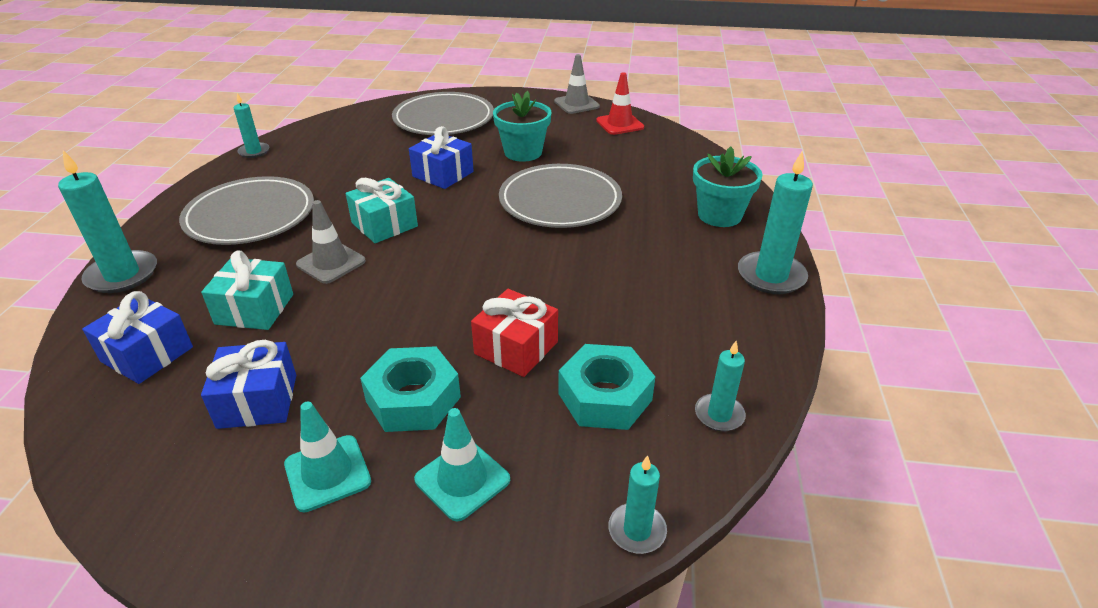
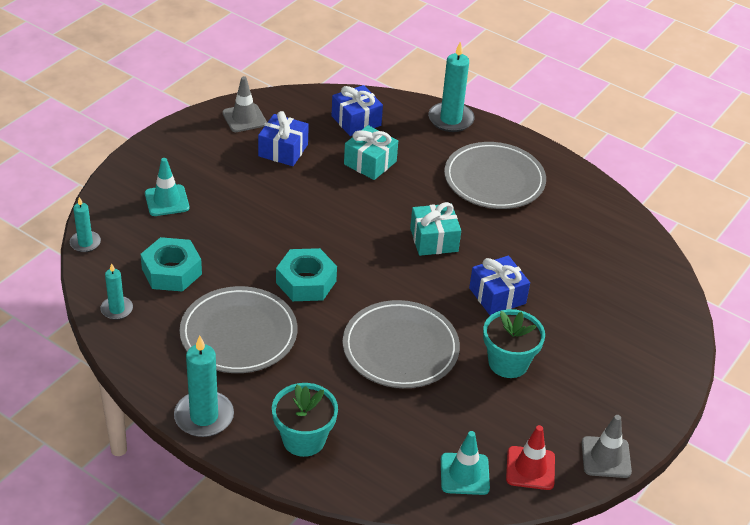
camera: 115 degrees right, 5 degrees up
(254, 152) = (611, 200): turquoise candle -> none
(327, 473) = (211, 162): turquoise traffic cone -> turquoise traffic cone (464, 474)
(331, 263) = (399, 203): grey traffic cone -> grey traffic cone (244, 118)
(413, 399) = (236, 201): turquoise nut -> turquoise nut (306, 282)
(443, 119) = (620, 335): grey plate -> grey plate (238, 334)
(516, 348) = (242, 253): red gift -> none

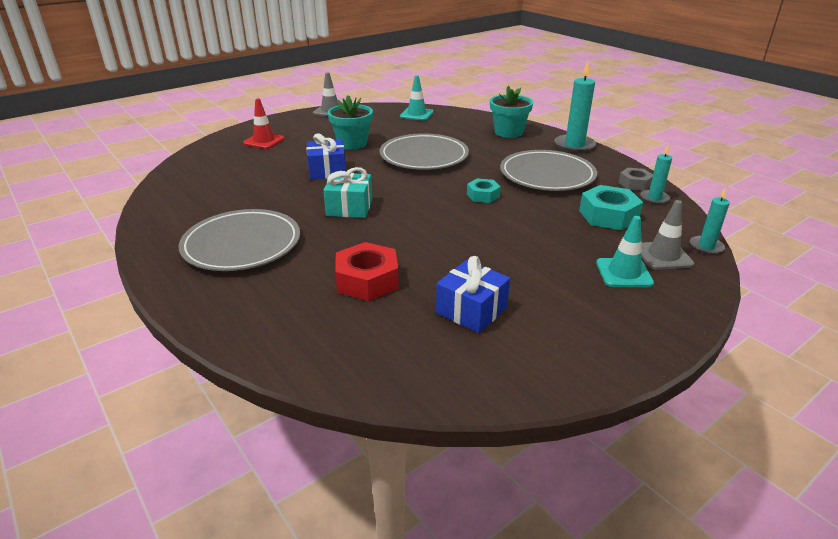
camera: 160 degrees left, 10 degrees down
(134, 334) = (634, 184): none -> grey nut
(244, 118) = (518, 366): grey traffic cone -> grey traffic cone (663, 256)
(306, 282) = (483, 195): turquoise nut -> turquoise nut, size x0.61
(356, 121) = (352, 336): blue gift -> none
(370, 163) = (367, 280): turquoise gift -> red nut
(450, 119) = (220, 318): turquoise candle -> none
(530, 468) = (377, 112): red traffic cone -> red traffic cone (264, 141)

